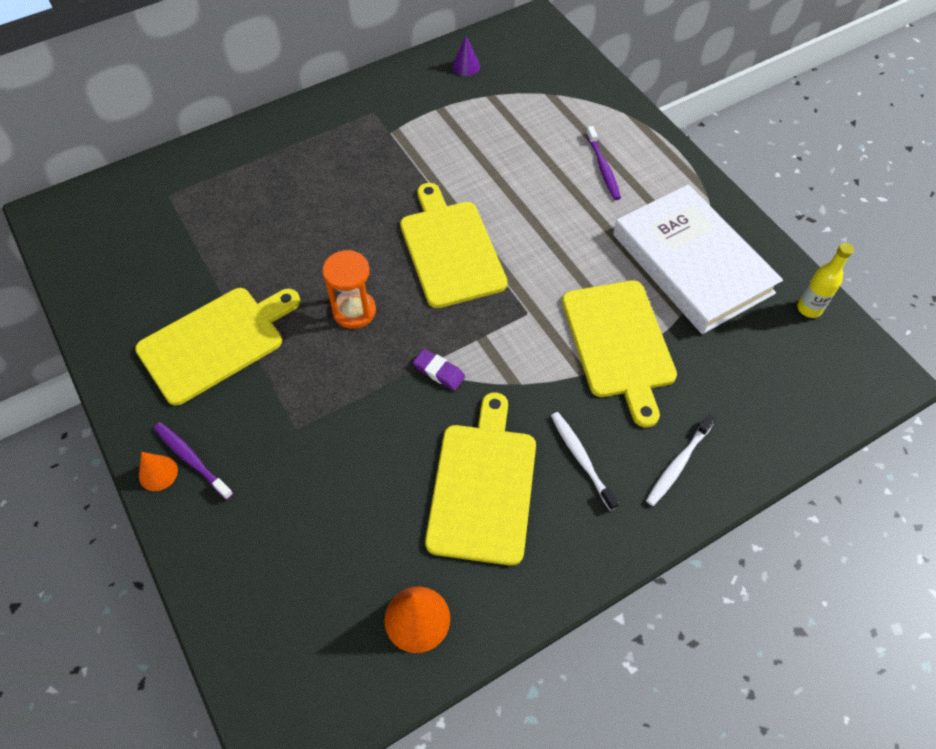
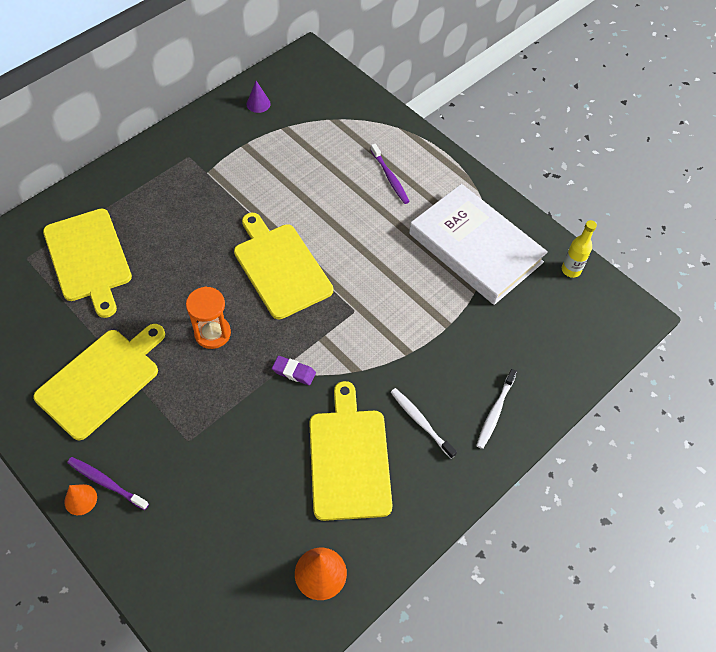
camera: 15 degrees left, 0 degrees up
(619, 343) = (431, 323): yellow cutting board -> yellow cutting board (88, 258)

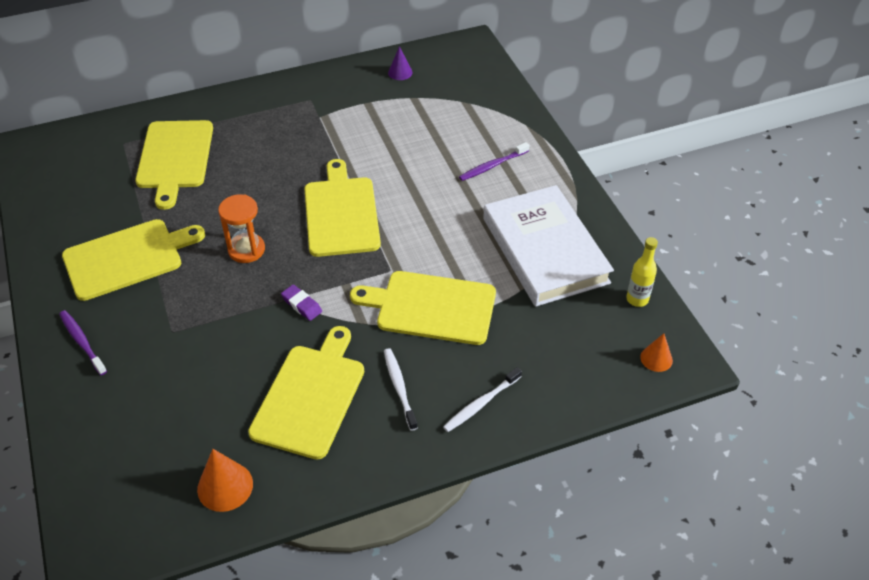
camera: 25 degrees right, 10 degrees down
(80, 499) = (53, 348): orange cone -> orange cone (656, 358)
(390, 178) = (492, 166): purple toothbrush -> purple toothbrush turned 60 degrees clockwise
(408, 335) = (431, 307): none -> yellow cutting board

